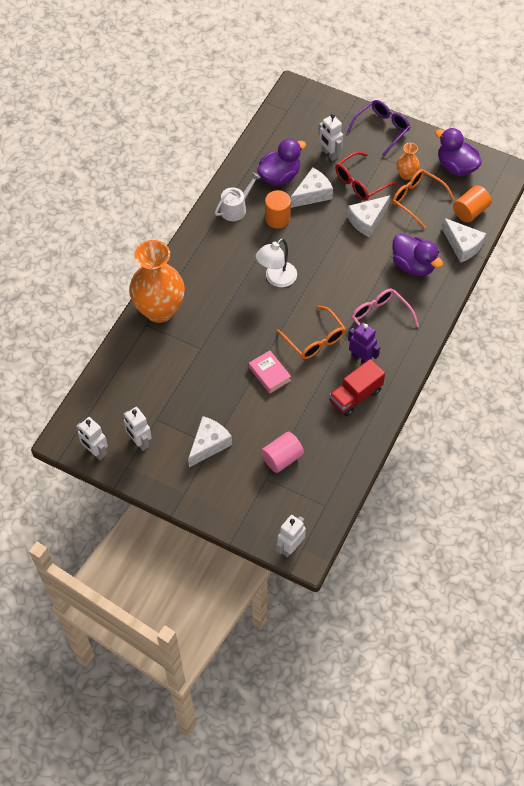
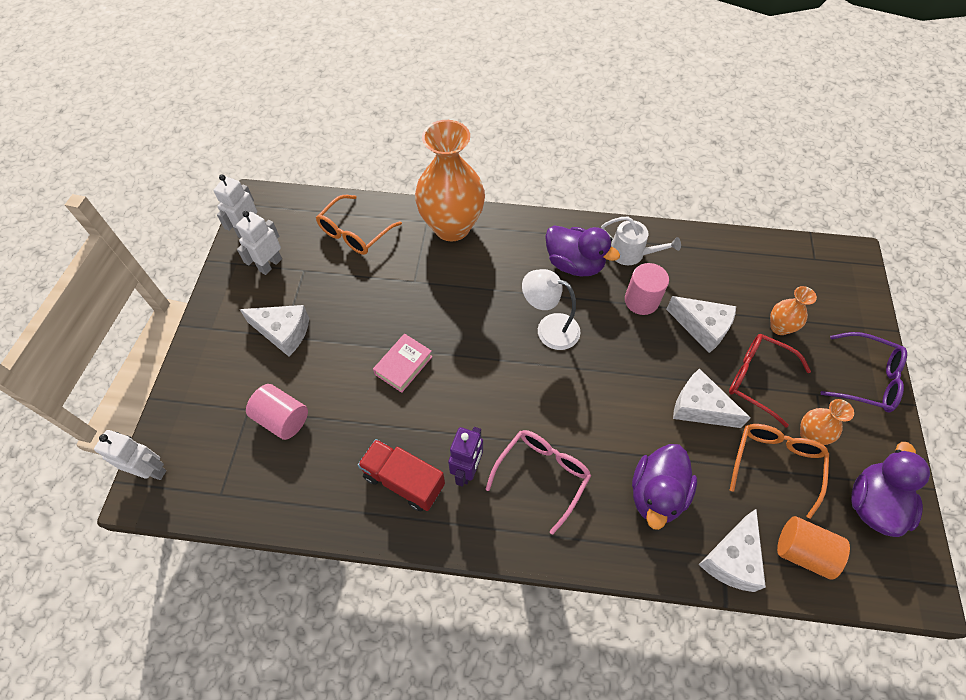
camera: 70 degrees right, 0 degrees up
(277, 218) = (641, 300): orange cylinder -> pink cylinder
(279, 176) = (707, 283): purple duck -> purple duck (574, 264)
(314, 339) = (475, 401): orange glasses -> orange glasses (355, 233)
(329, 154) = (779, 327): white robot -> orange vase

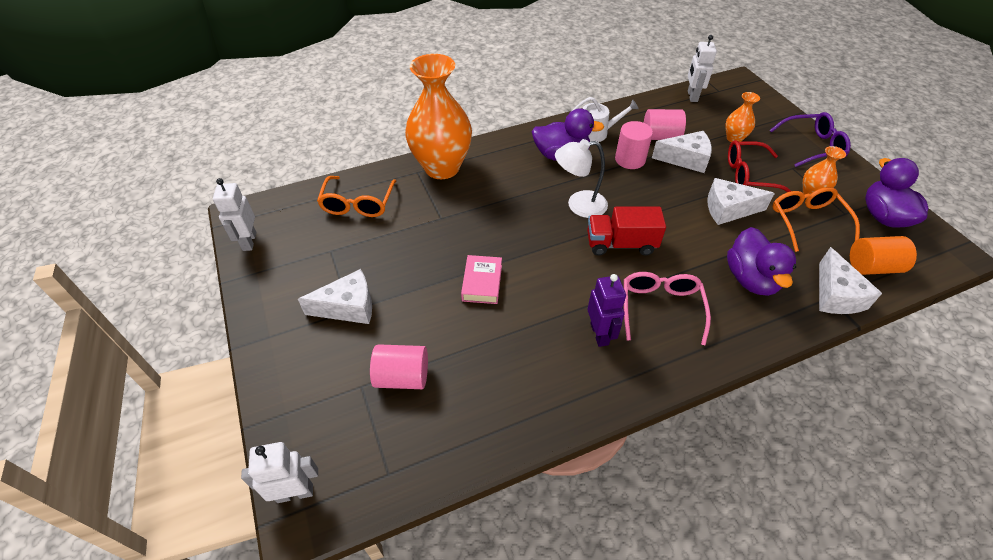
camera: 30 degrees left, 10 degrees down
(270, 265) = (293, 259): white robot -> white robot (692, 96)
(404, 481) = (554, 370): red truck -> red truck (621, 244)
(697, 288) = (660, 137): none -> pink cylinder

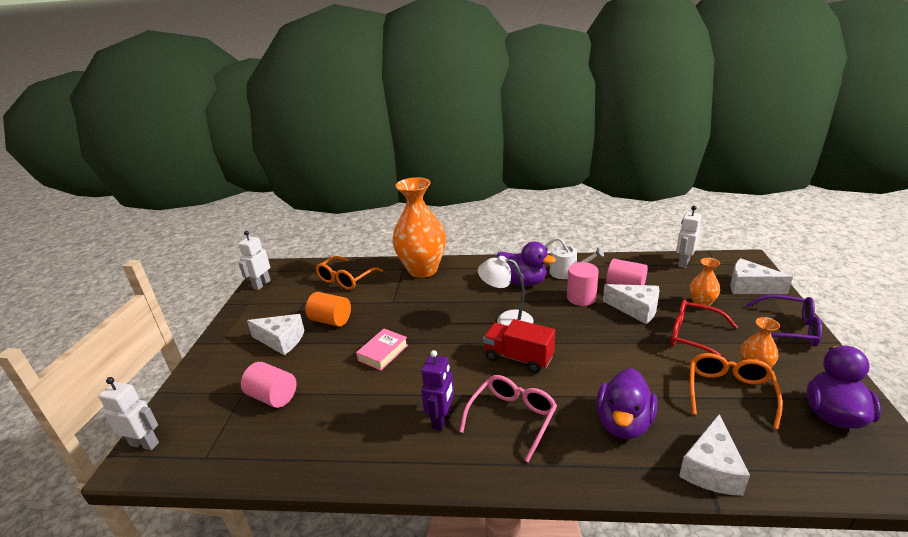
camera: 30 degrees right, 20 degrees down
(728, 209) = (647, 359): white cheese -> white cheese (750, 287)
(872, 267) = (780, 457): orange cylinder -> orange cylinder (331, 320)

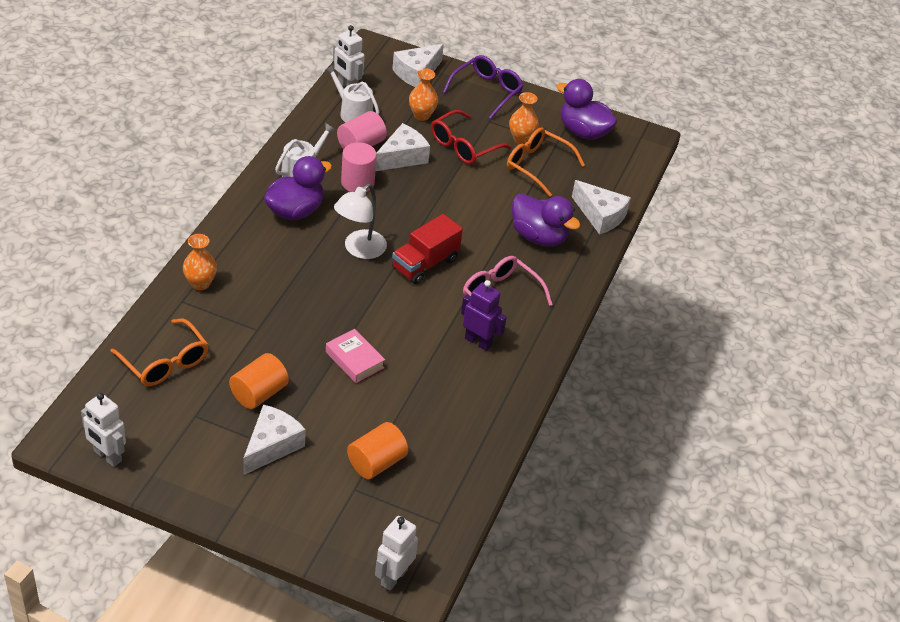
camera: 80 degrees left, 15 degrees up
(273, 397) = (376, 462): pink cylinder -> orange cylinder
(422, 270) = (200, 283): orange vase -> orange vase, size x0.45
(658, 273) = (353, 112): none -> white watering can

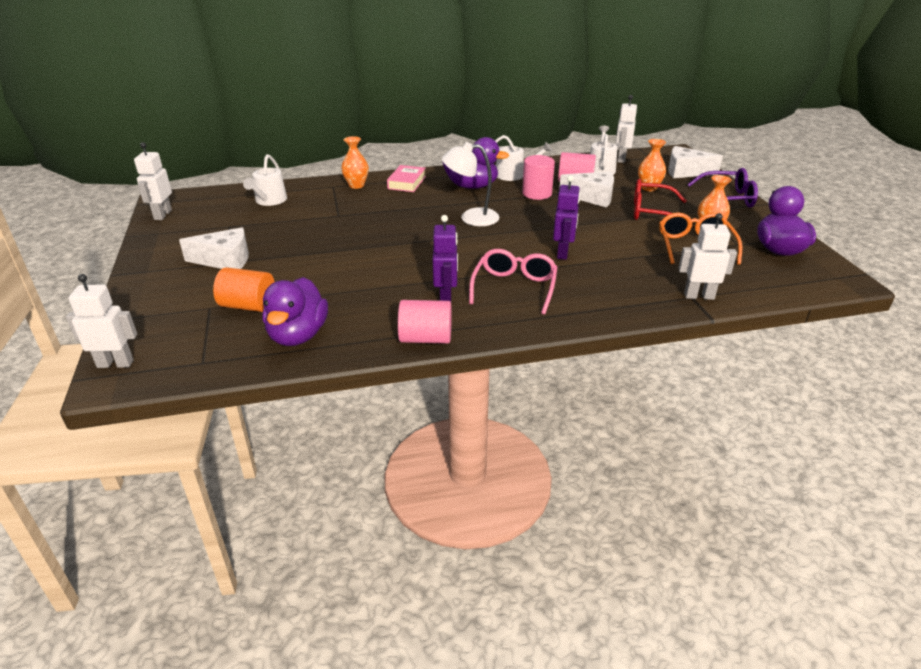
camera: 60 degrees right, 10 degrees down
(165, 362) = (269, 201): orange glasses -> white watering can
(259, 393) = (275, 237): orange cylinder -> none
(354, 360) = (353, 257): pink book -> pink book (406, 183)
(425, 264) = (498, 244): red truck -> none
(476, 238) = (563, 253): none -> purple robot
(523, 383) = (425, 338): none -> pink cylinder
(539, 236) = (616, 278): purple duck -> purple duck (298, 335)
(600, 216) = (699, 296): white cheese -> white robot

